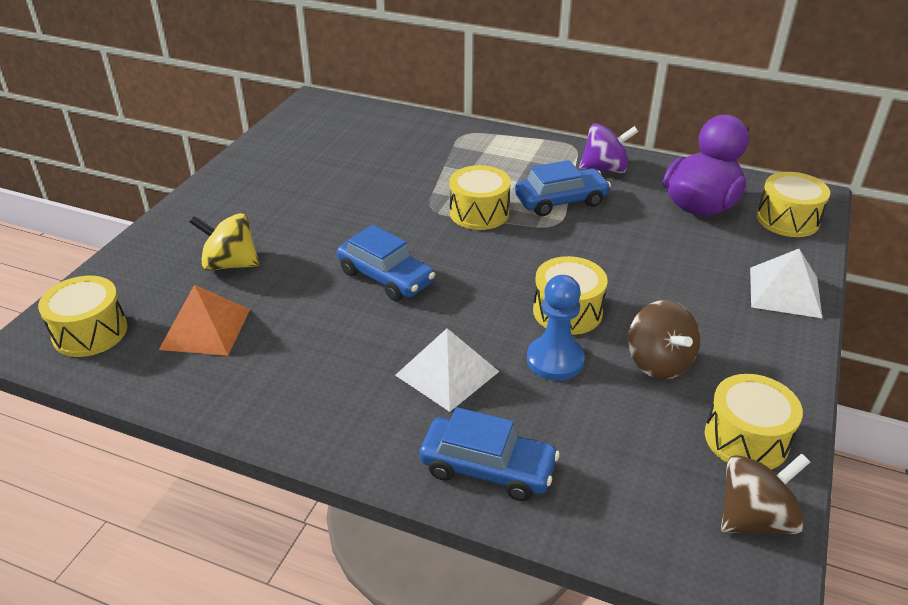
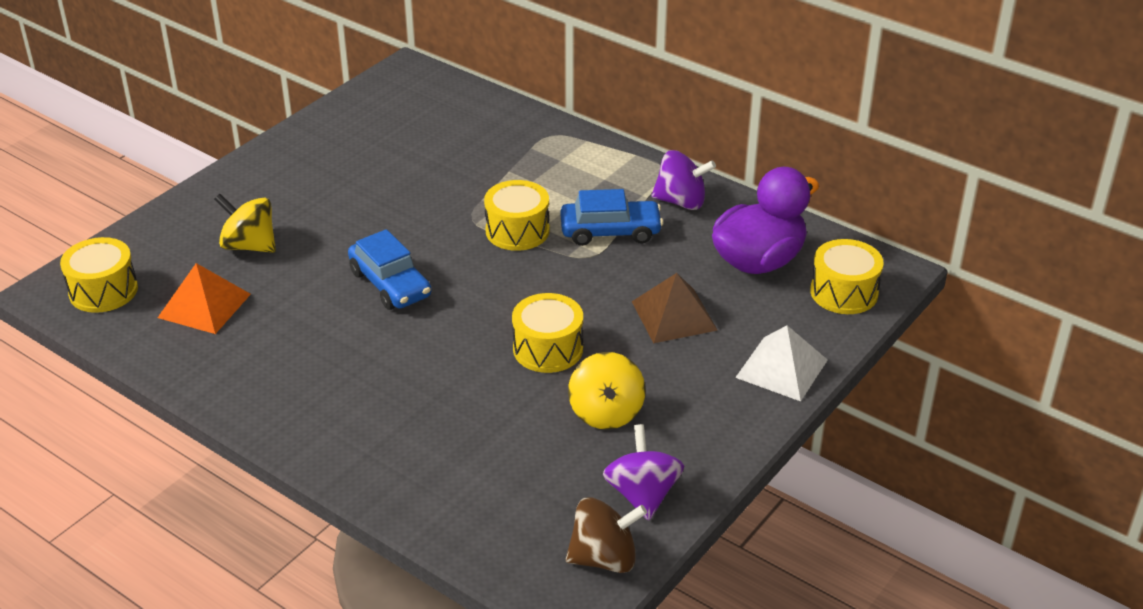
camera: 15 degrees right, 0 degrees up
(447, 373) = (402, 386): white pyramid -> none
(487, 468) = (396, 473): blue car -> none
(555, 360) = (508, 393): blue pawn -> none
(658, 362) = (606, 413): brown spinning top -> yellow spinning top
(661, 262) = (674, 315): none -> brown pyramid
(746, 438) = (642, 494): yellow drum -> purple spinning top

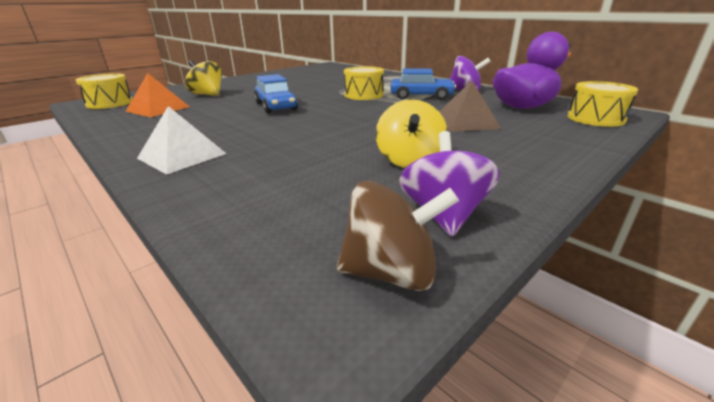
camera: 10 degrees right, 10 degrees down
(548, 349) = (368, 130): yellow drum -> none
(781, 368) = (564, 146): white pyramid -> white pyramid (182, 156)

